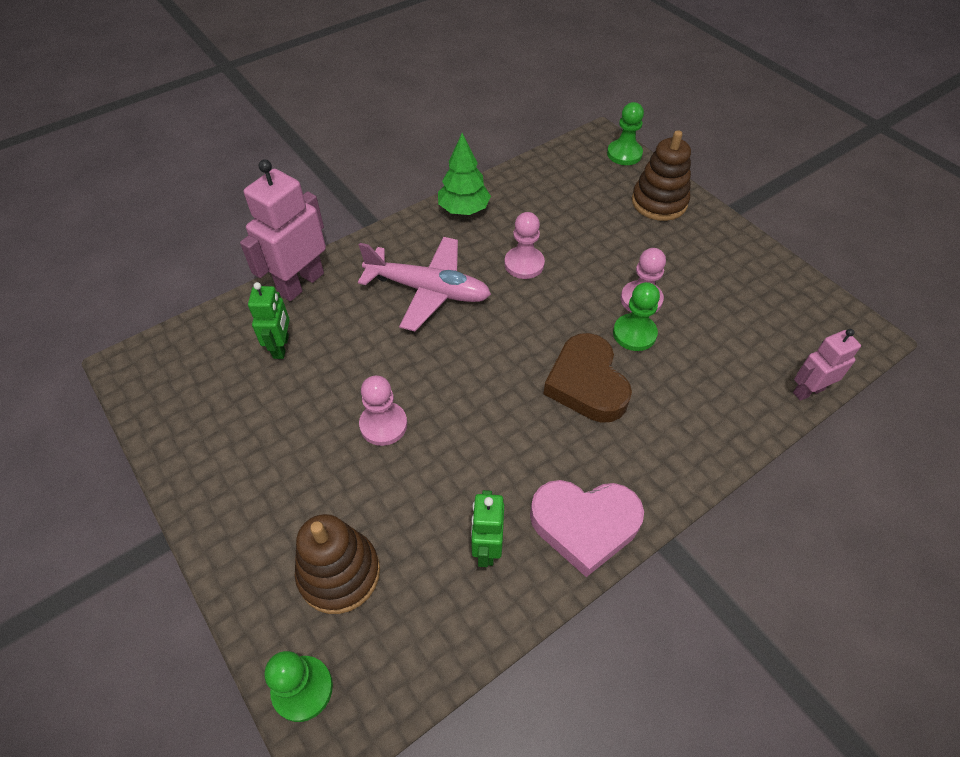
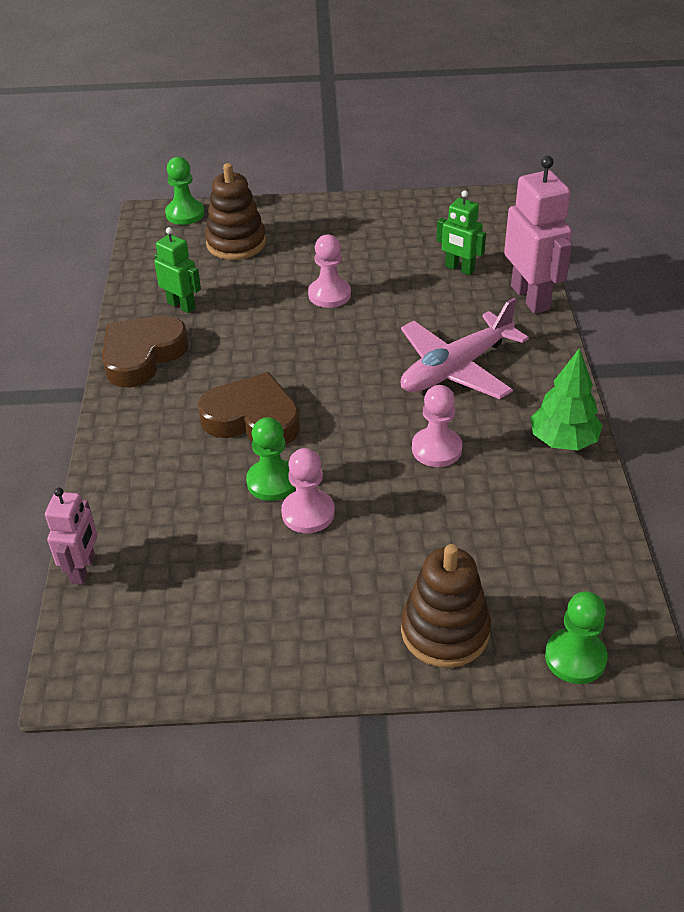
camera: 125 degrees right, 10 degrees down
(584, 525) = (142, 356): pink heart -> brown heart

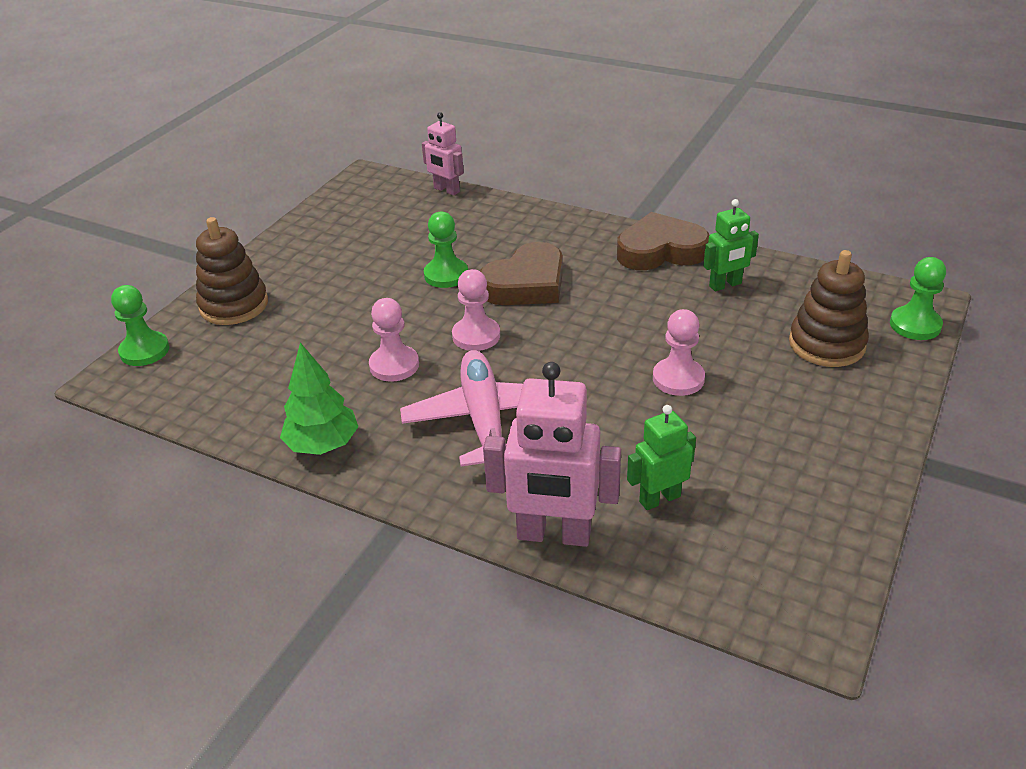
camera: 120 degrees right, 5 degrees down
(142, 356) = (660, 250): brown heart -> brown heart turned 75 degrees counterclockwise
(308, 513) = (398, 282): pink pawn -> pink pawn (476, 336)

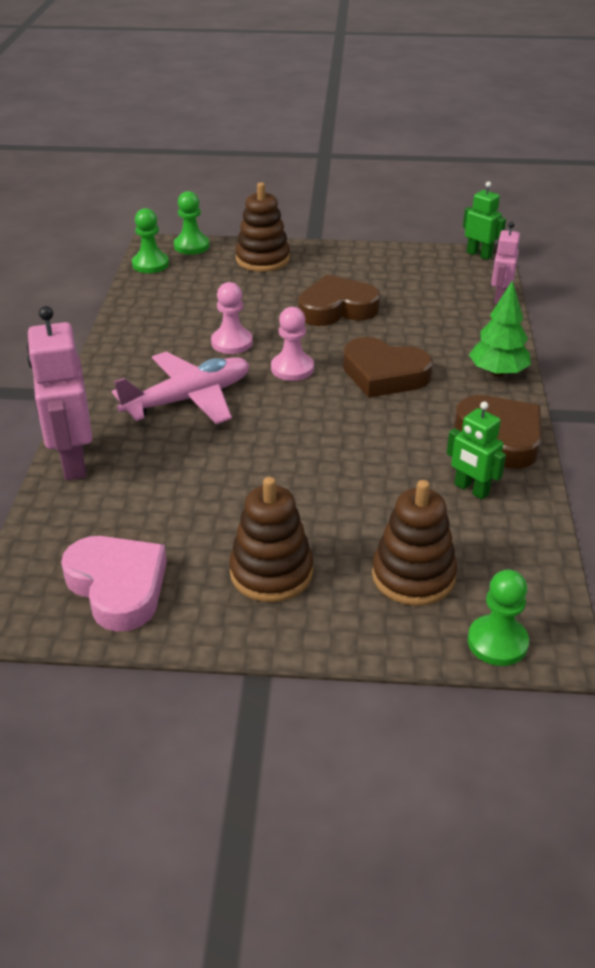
camera: 65 degrees right, 0 degrees up
(323, 445) = (127, 340): green tree -> green tree (497, 373)
(385, 282) = (336, 308): none -> brown heart
(446, 275) = (367, 333): green pawn -> green pawn (150, 264)
(659, 499) = (132, 506): green robot -> green robot (479, 254)
(678, 379) = (297, 487): pink pawn -> none
(788, 533) = (118, 587): none -> pink heart
(798, 423) = (271, 572): none -> brown stacking toy

